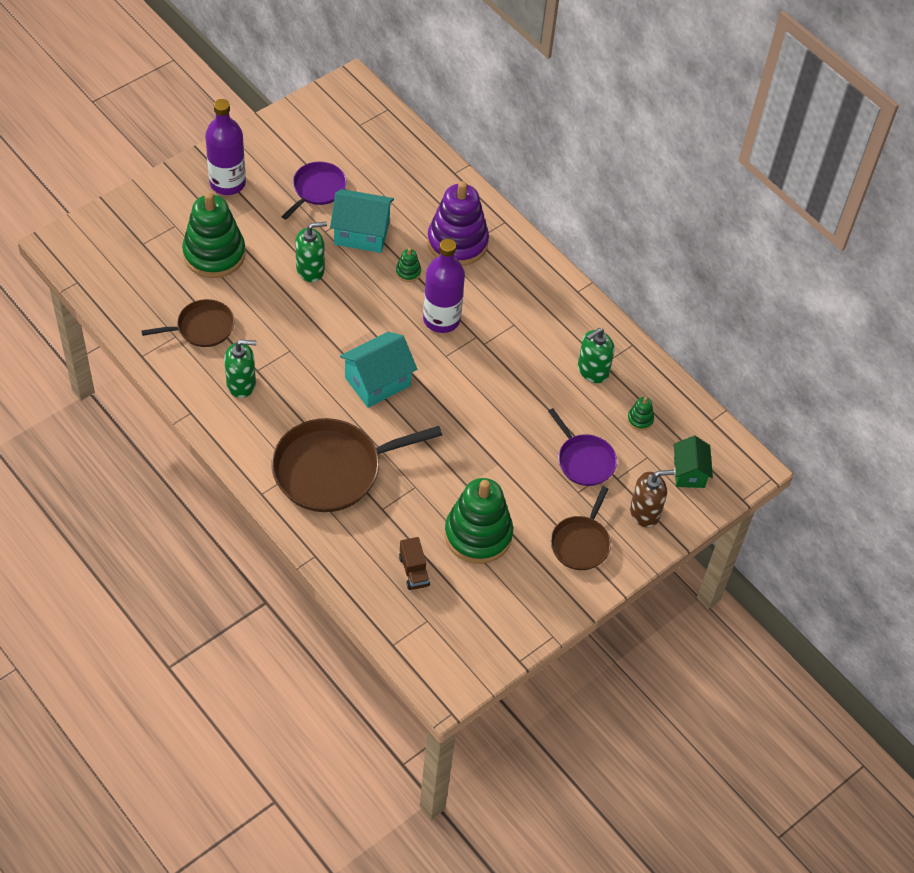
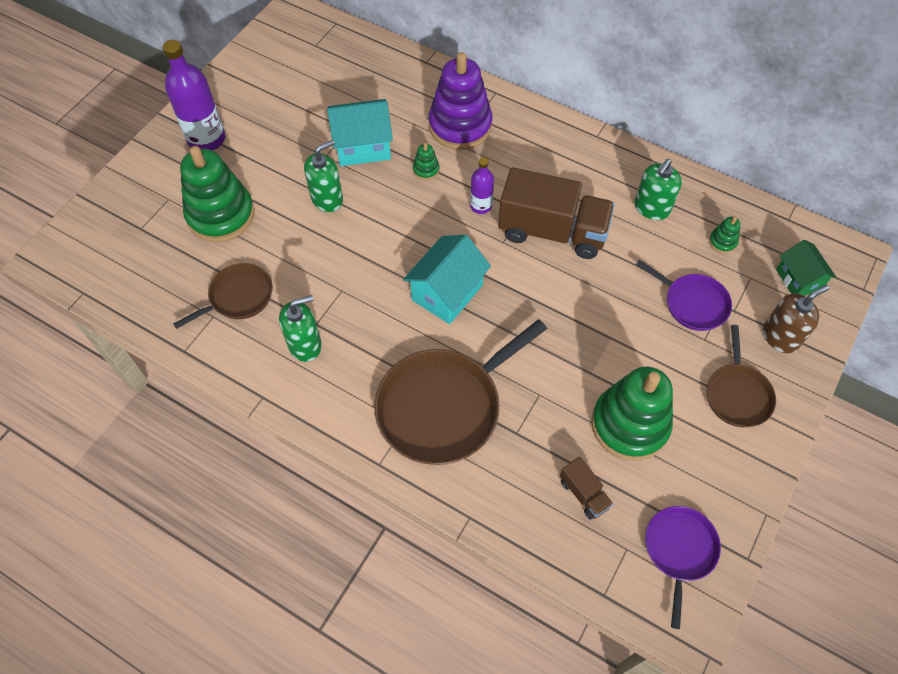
camera: 15 degrees left, 5 degrees up
(317, 189) = (300, 117): purple pan -> purple pan (679, 550)
(441, 319) = (481, 206): purple bottle -> purple bottle, size x0.54
(493, 361) = (552, 231): none -> brown truck

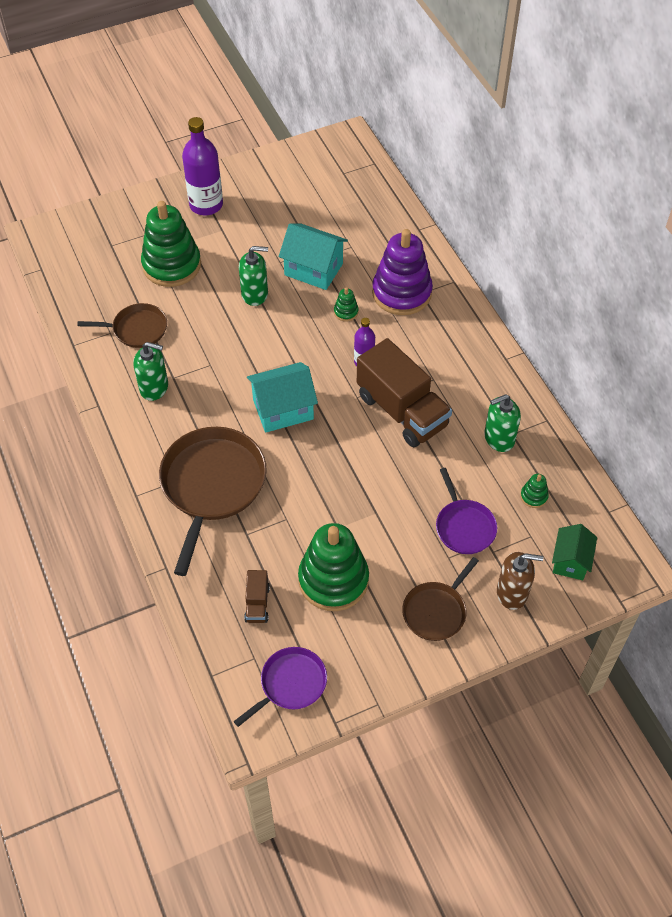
camera: 35 degrees right, 5 degrees down
(444, 406) = (212, 485): brown pan -> brown pan turned 105 degrees clockwise

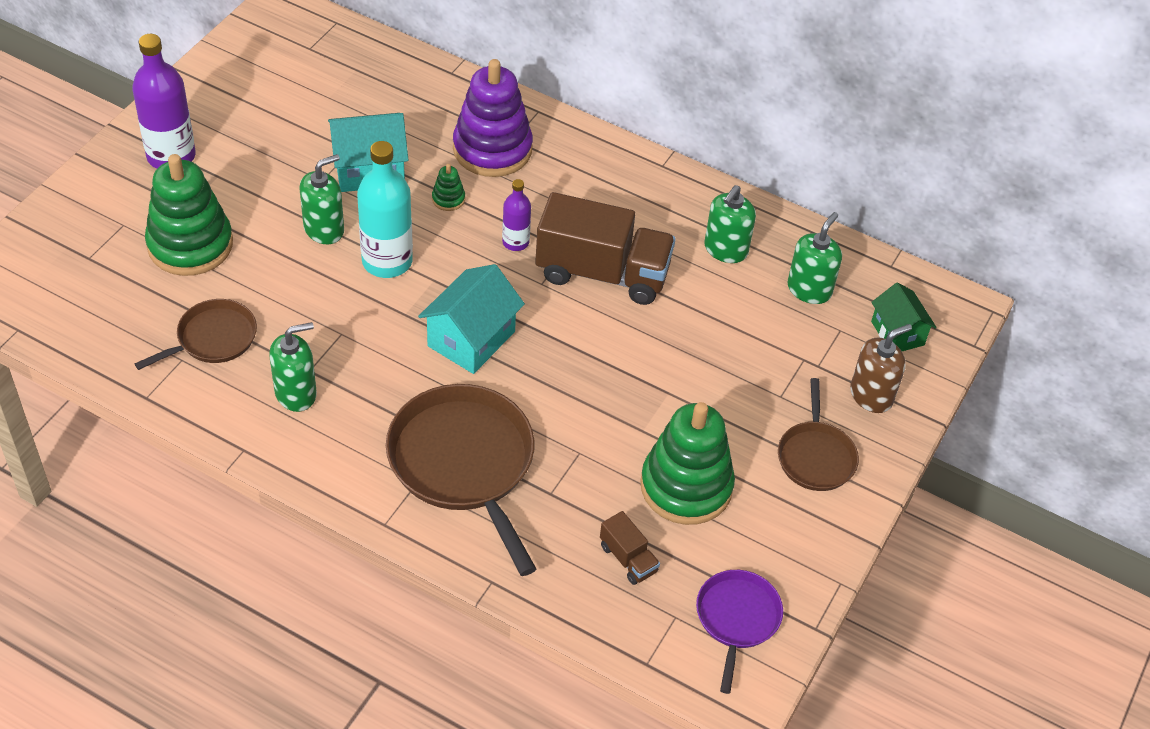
camera: 40 degrees left, 5 degrees down
(275, 333) = (387, 261): none -> turquoise bottle
(464, 526) = (768, 357): purple pan -> none
(533, 496) = (809, 289): green stacking toy -> green soap dispenser

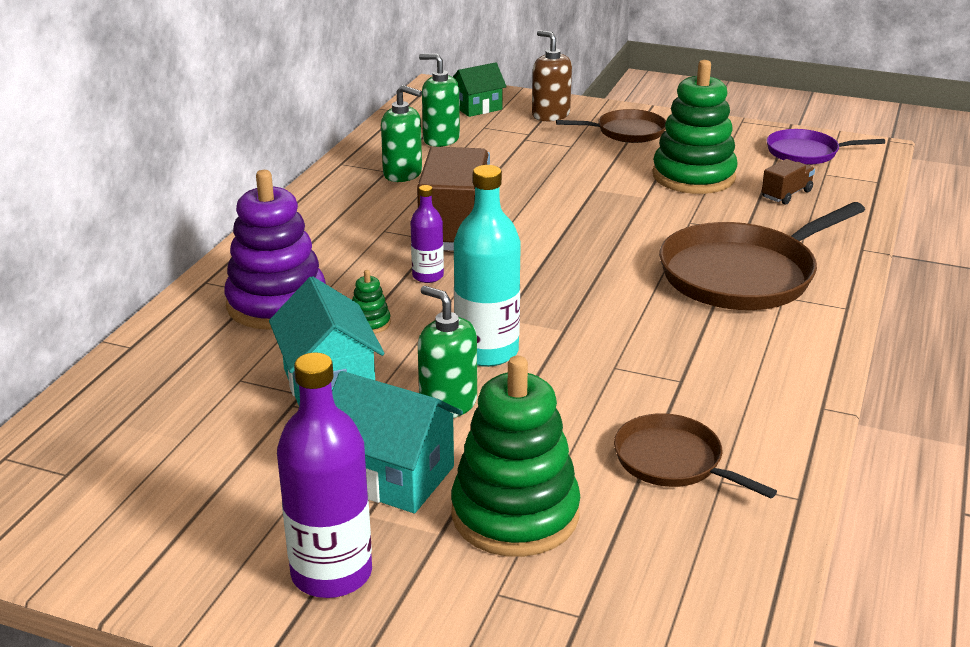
camera: 95 degrees left, 20 degrees down
(296, 393) = (719, 384): green soap dispenser -> none
(471, 339) = (580, 287): turquoise house -> turquoise house (392, 476)

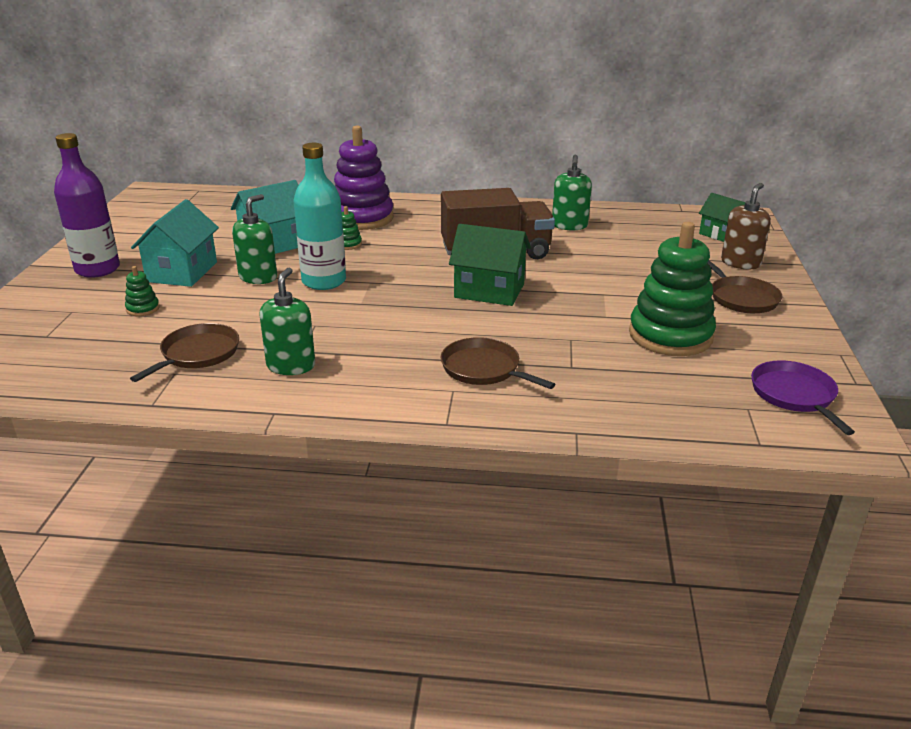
camera: 75 degrees right, 0 degrees up
(428, 276) = (417, 252): purple bottle -> none
(441, 139) = (643, 229): green soap dispenser -> green soap dispenser (291, 365)
(515, 514) = (143, 309): green stacking toy -> green stacking toy, size x0.41
(562, 246) = (489, 291): none -> green house
(743, 274) = (484, 369): brown pan -> brown pan, size x0.56
(786, 194) = (672, 386): brown truck -> none

